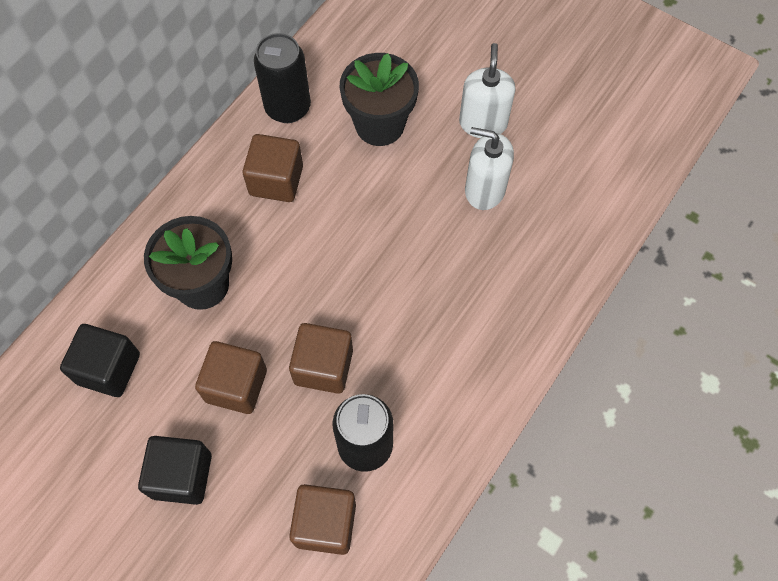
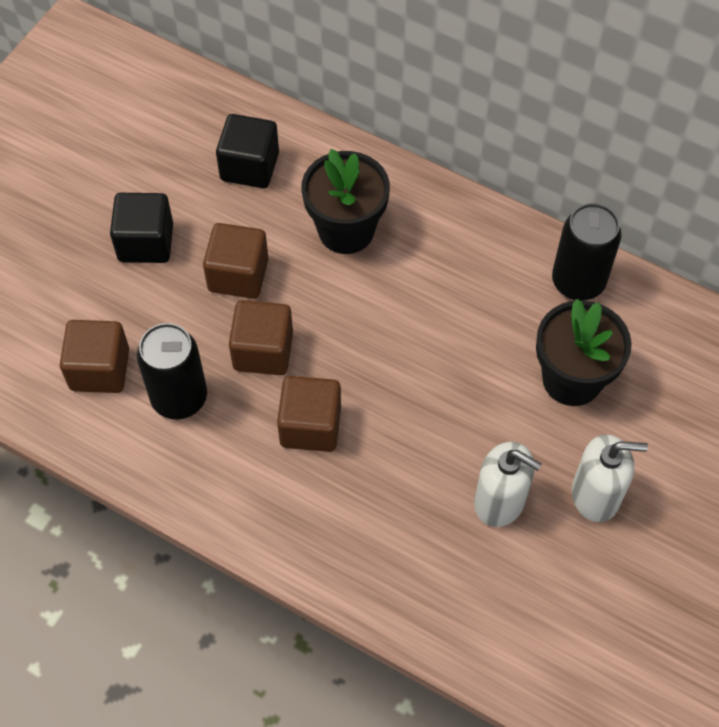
camera: 85 degrees right, 5 degrees down
(276, 180) = (479, 282): brown cube -> brown cube (310, 426)
(484, 190) = (500, 501): white soap dispenser -> white soap dispenser turned 105 degrees clockwise

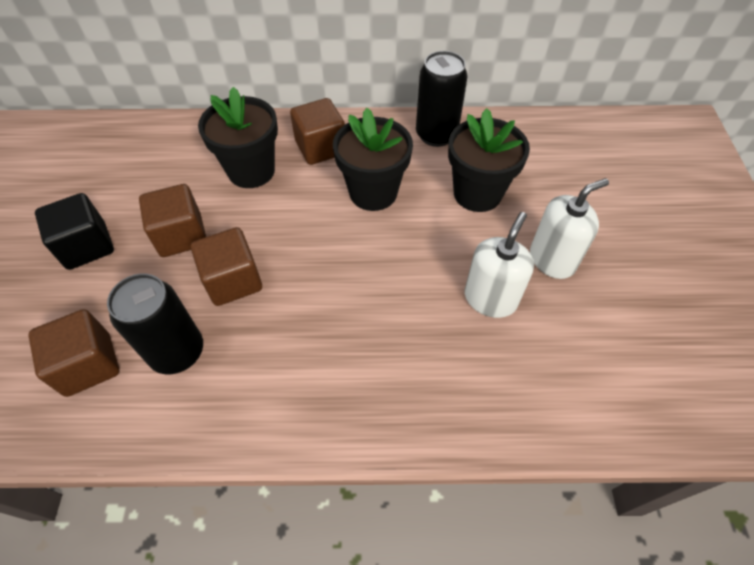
camera: 30 degrees left, 5 degrees down
(249, 166) = (151, 161): black cube -> none
(310, 426) = (306, 318): brown cube -> brown cube (320, 148)
(459, 321) = (373, 192): none -> black flower pot
(500, 501) = (490, 299): white soap dispenser -> white soap dispenser turned 60 degrees counterclockwise

